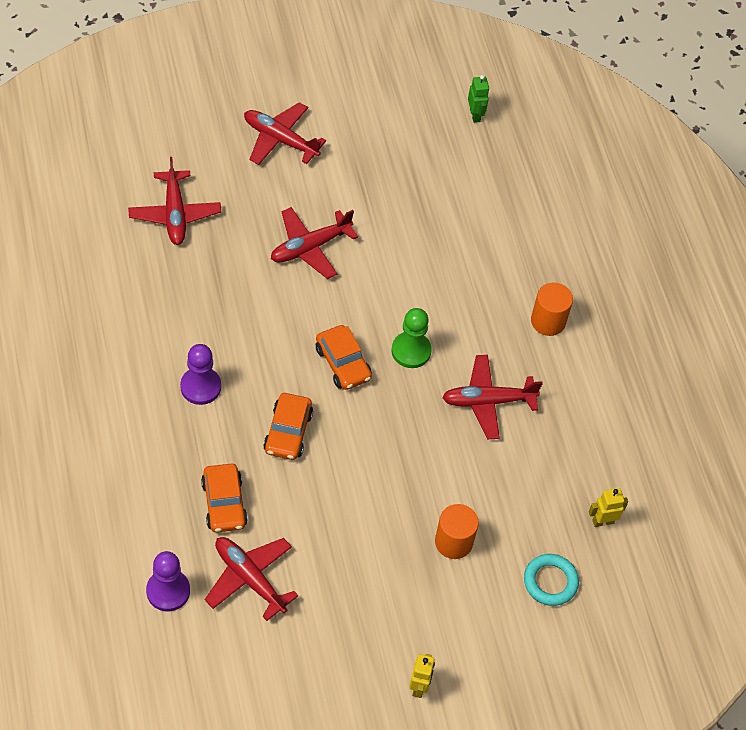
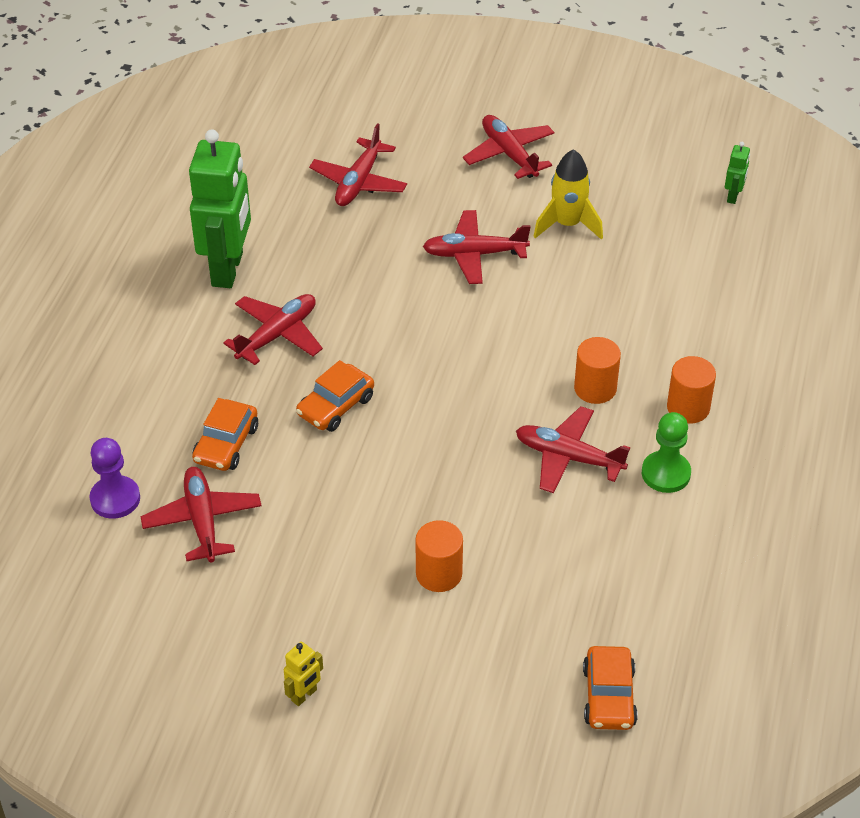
camera: 35 degrees right, 10 degrees down
(120, 342) = (228, 269): none -> green robot
(200, 387) = (277, 335): purple pawn -> red plane
(343, 363) = (436, 366): orange car -> orange car (609, 696)
(365, 190) = (567, 224): none -> yellow rocket
(411, 351) = (516, 381): green pawn -> green pawn (666, 473)
(472, 332) = (595, 388): none -> orange cylinder
(550, 582) = (520, 656): turquoise ring -> none
(603, 521) = (621, 622): yellow robot -> none

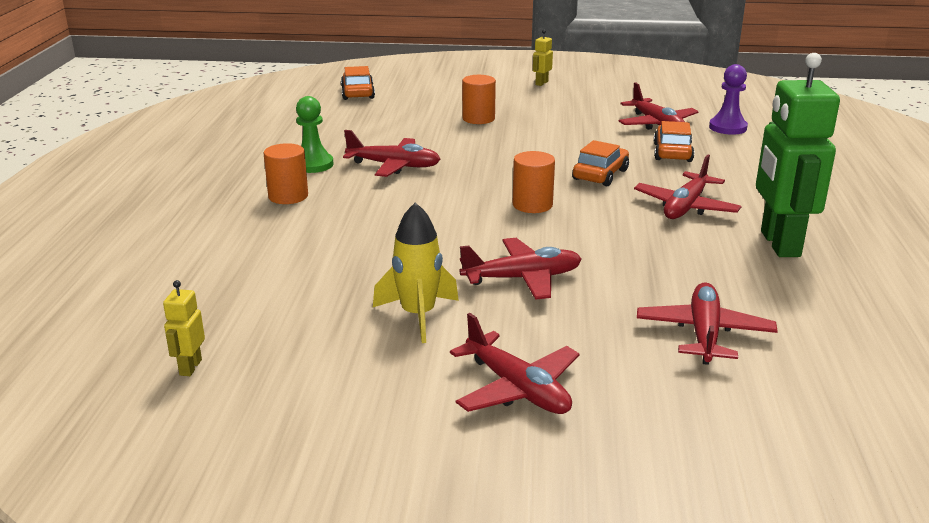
camera: 170 degrees right, 20 degrees down
(595, 388) = (374, 200): orange cylinder -> orange cylinder (532, 205)
(733, 196) = (190, 367): green robot -> yellow robot

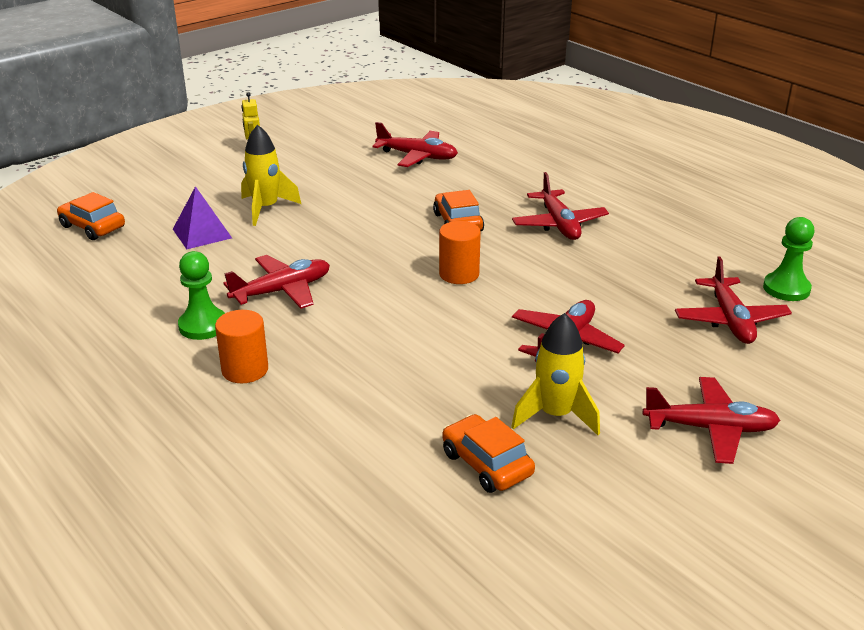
camera: 45 degrees left, 5 degrees up
(190, 367) = (484, 572): yellow robot -> none
(411, 118) = (202, 233): none -> purple pyramid
(478, 119) = (266, 208): orange cylinder -> yellow rocket
(672, 152) = (471, 179): orange car -> orange car (486, 464)
(704, 333) = (730, 320): red plane -> red plane turned 150 degrees counterclockwise
(727, 127) = (470, 139): purple pawn -> none
(779, 244) = (657, 227): green robot -> none
(820, 340) = (786, 288): none -> green pawn

